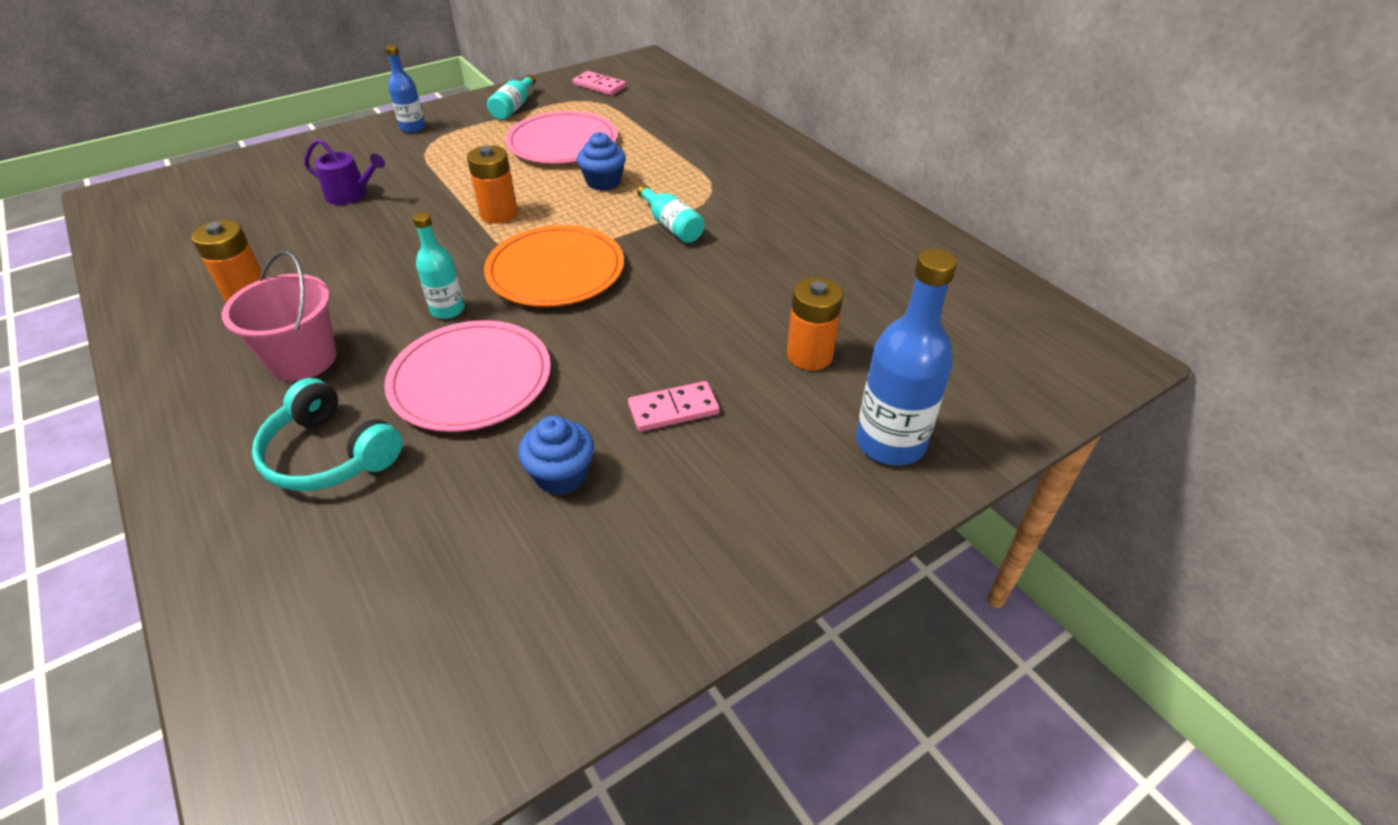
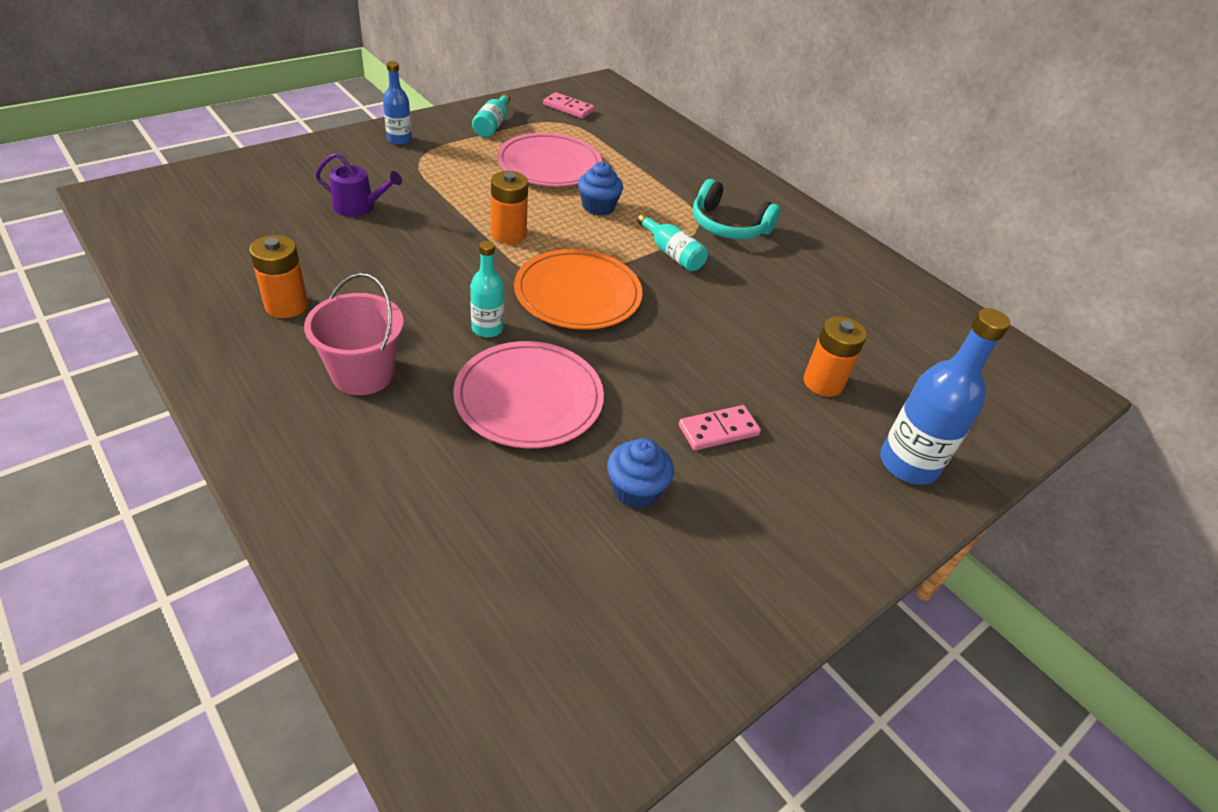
camera: 10 degrees left, 0 degrees up
(330, 454) = (417, 467): turquoise headphones -> turquoise headphones (728, 226)

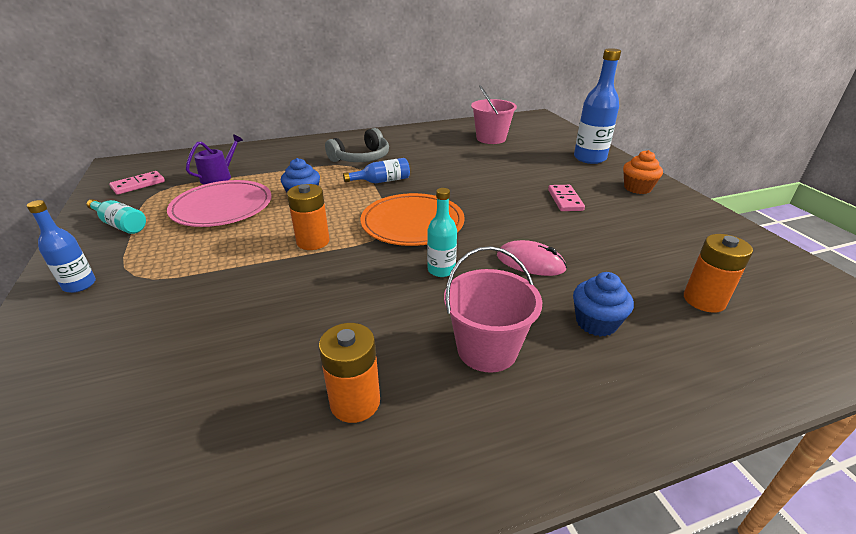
camera: 65 degrees left, 10 degrees down
(359, 207) = (194, 328): purple watering can -> purple watering can (219, 177)
(529, 398) = (530, 262): pink plate -> pink mouse
(636, 490) = (620, 236): blue cupcake -> blue cupcake (596, 323)
(672, 253) = (382, 181): turquoise bottle -> blue bottle
(728, 226) = (361, 158): turquoise headphones -> grey headphones
(819, 525) = (637, 188): none -> orange cupcake
(823, 382) = (525, 164): orange battery -> orange battery (704, 300)
(898, 337) = (491, 138): none -> pink bucket

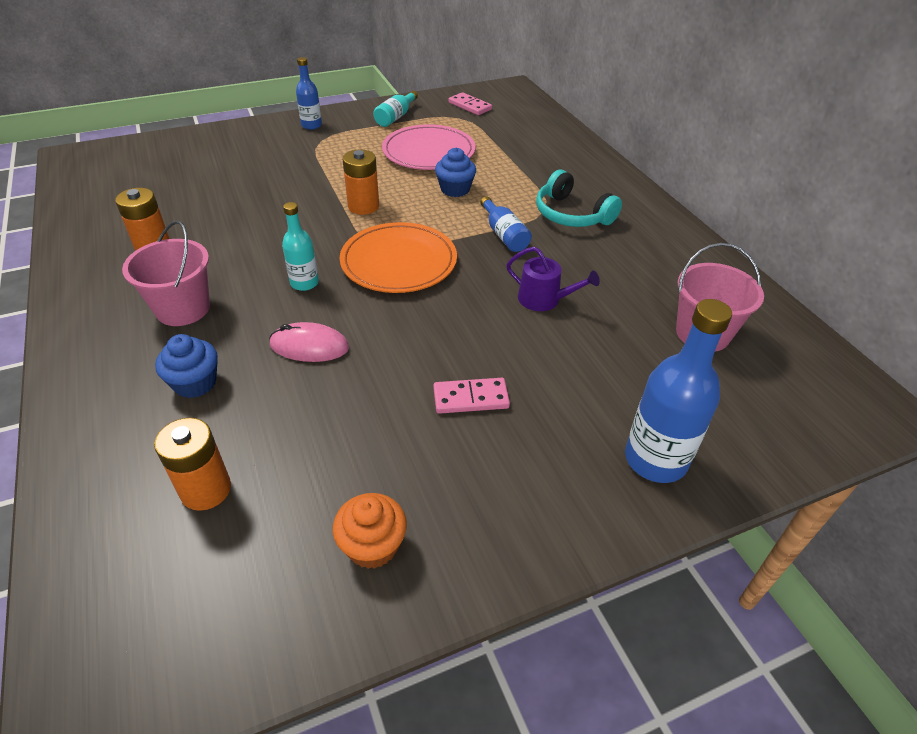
camera: 85 degrees right, 10 degrees up
(219, 177) = (494, 138): purple watering can -> purple watering can (544, 299)
(361, 158) = (571, 214): grey headphones -> turquoise headphones
(530, 262) = (309, 346): pink mouse -> pink mouse turned 75 degrees clockwise
(637, 188) = (529, 504): orange cupcake -> orange cupcake (372, 546)

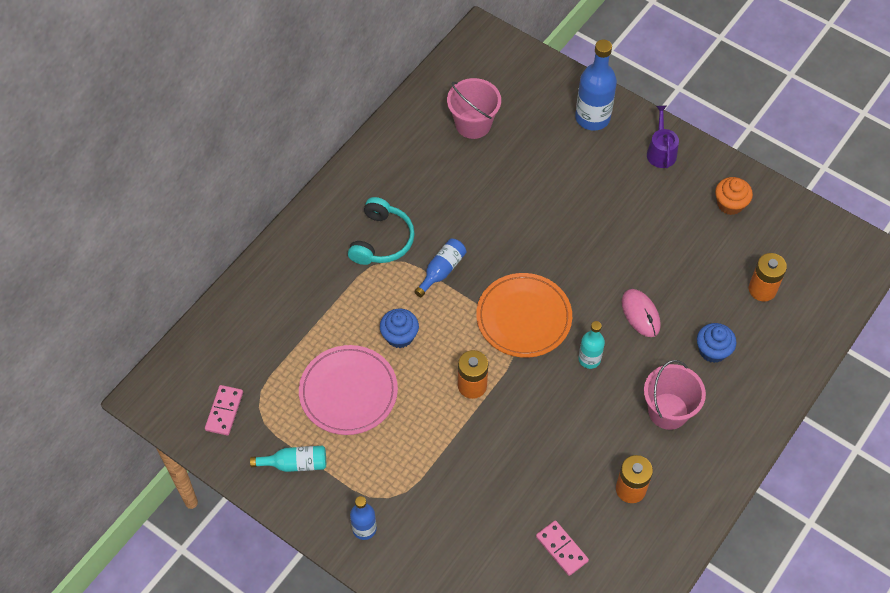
camera: 120 degrees left, 15 degrees up
(470, 398) = (614, 211): pink domino -> pink domino (561, 549)
(544, 299) = (500, 214): purple watering can -> purple watering can (661, 151)

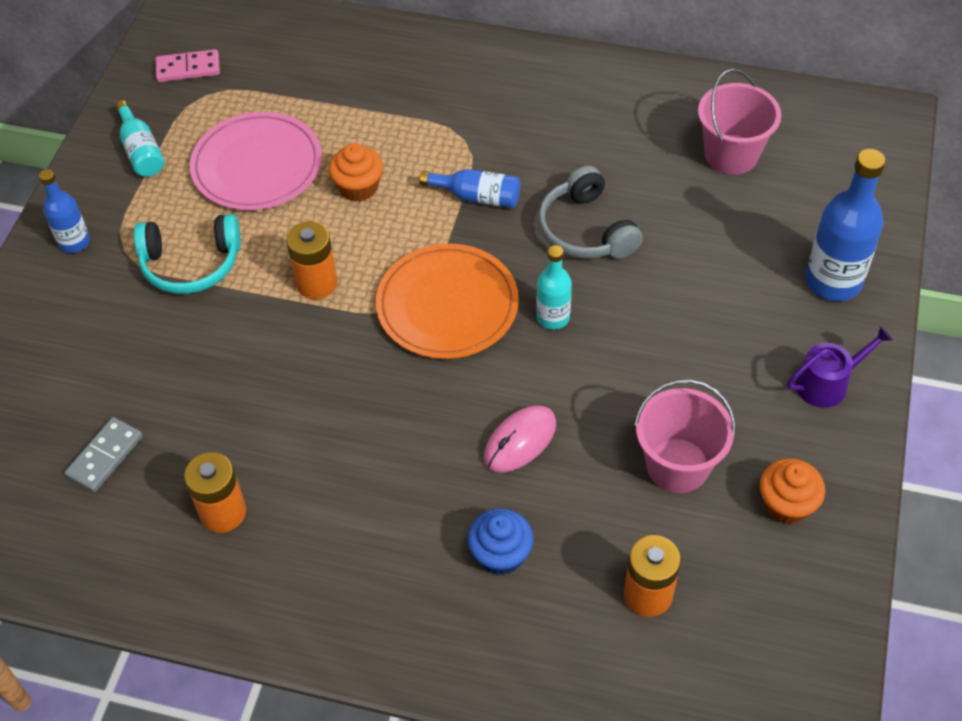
camera: 70 degrees right, 5 degrees down
(381, 240) = (492, 124): turquoise headphones -> turquoise headphones (191, 264)
(399, 336) = (358, 187): blue cupcake -> orange cupcake
(497, 222) = (586, 230): none -> grey headphones
(561, 549) = (105, 456): pink domino -> grey domino
(589, 359) = (414, 400): turquoise bottle -> turquoise bottle (553, 317)
(668, 411) = (369, 524): pink bucket -> pink bucket (677, 465)

